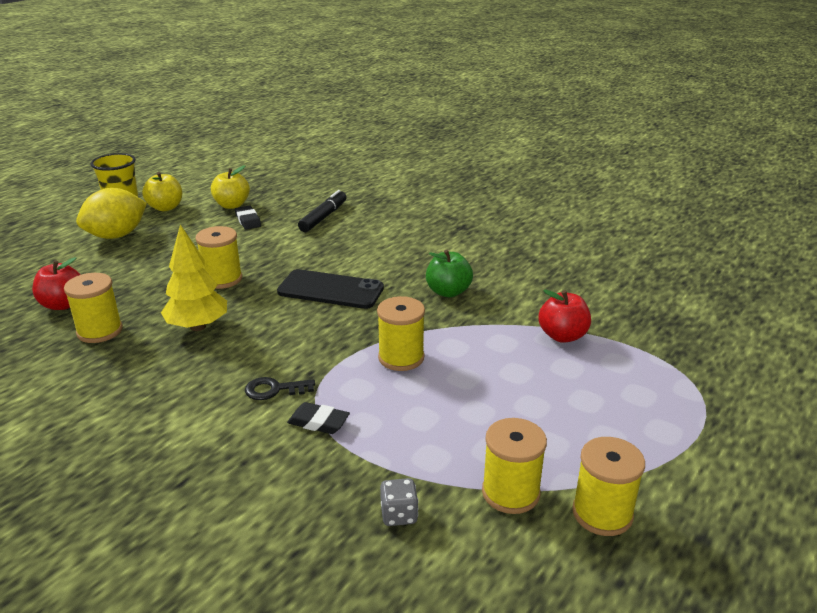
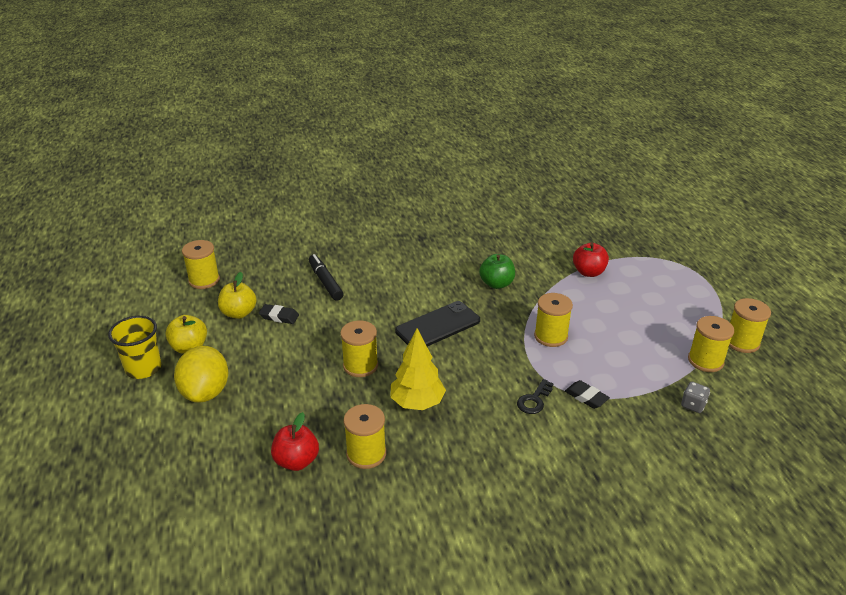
camera: 50 degrees left, 5 degrees up
(257, 177) = (204, 280): none -> yellow spool
(318, 422) = (586, 397): black eraser -> black eraser turned 75 degrees clockwise

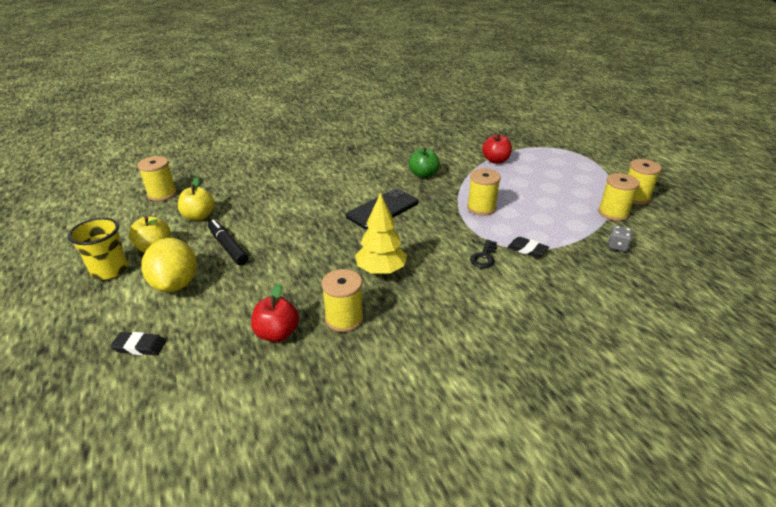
camera: 10 degrees left, 0 degrees up
(279, 316) = (237, 215): black eraser -> black eraser (139, 346)
(325, 282) = (275, 186): black marker -> black marker (228, 247)
(360, 366) = (321, 246): yellow spool -> none

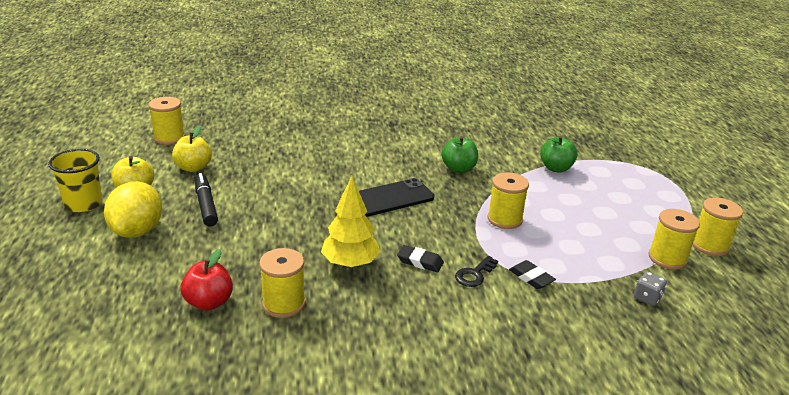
camera: 15 degrees right, 5 degrees down
(139, 346) = (75, 283): black eraser -> black eraser (420, 262)
(495, 160) = (556, 168): red apple -> green apple

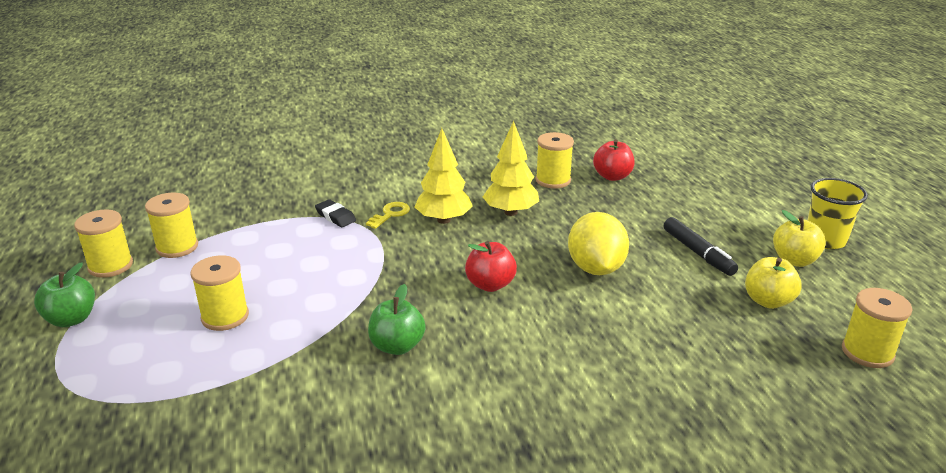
camera: 175 degrees right, 0 degrees up
(137, 231) = (734, 220): yellow lemon -> yellow lemon (595, 268)
(389, 198) = (490, 285): black phone -> red apple
(420, 262) = (444, 220): black eraser -> yellow tree
(474, 274) = (390, 214): black key -> yellow key
(504, 219) = (346, 272): yellow spool -> yellow spool (225, 317)
(556, 168) = (237, 367): green apple -> green apple (71, 319)
(647, 298) = (231, 211): grey dice -> none

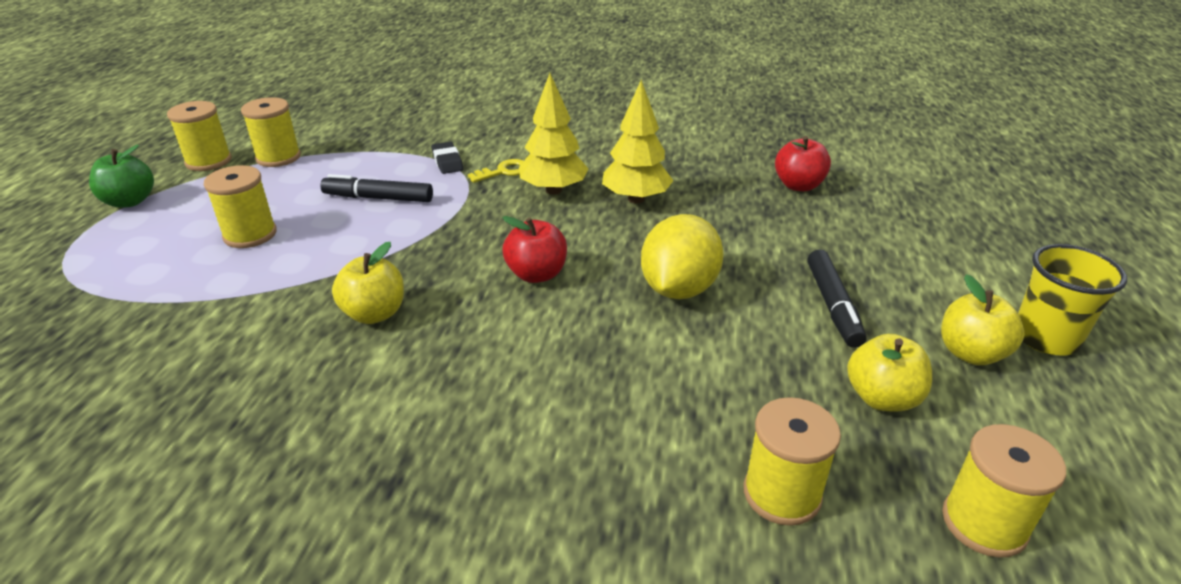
camera: 25 degrees right, 5 degrees up
(307, 259) = (378, 198): none -> black marker
(397, 346) = (374, 313): green apple -> yellow apple
(553, 180) = (719, 174): yellow spool -> yellow spool (782, 494)

